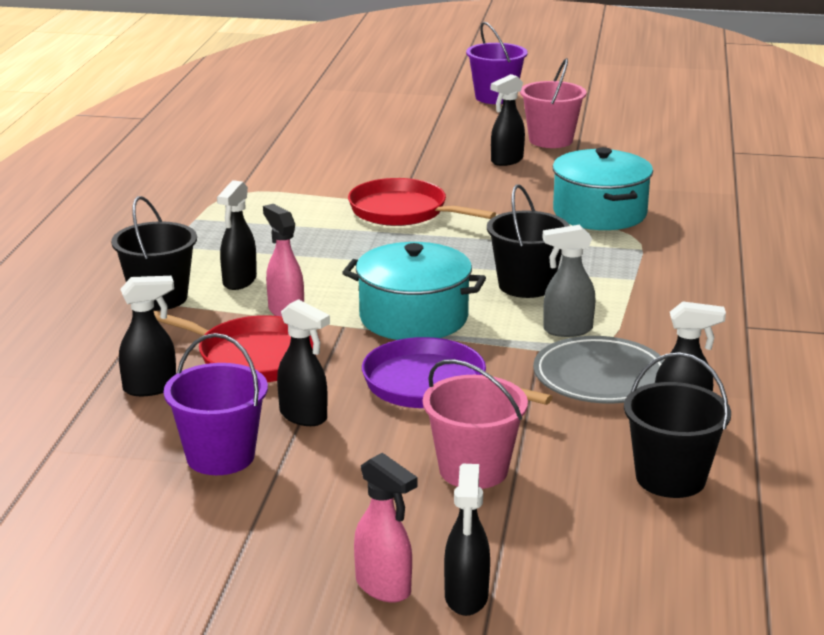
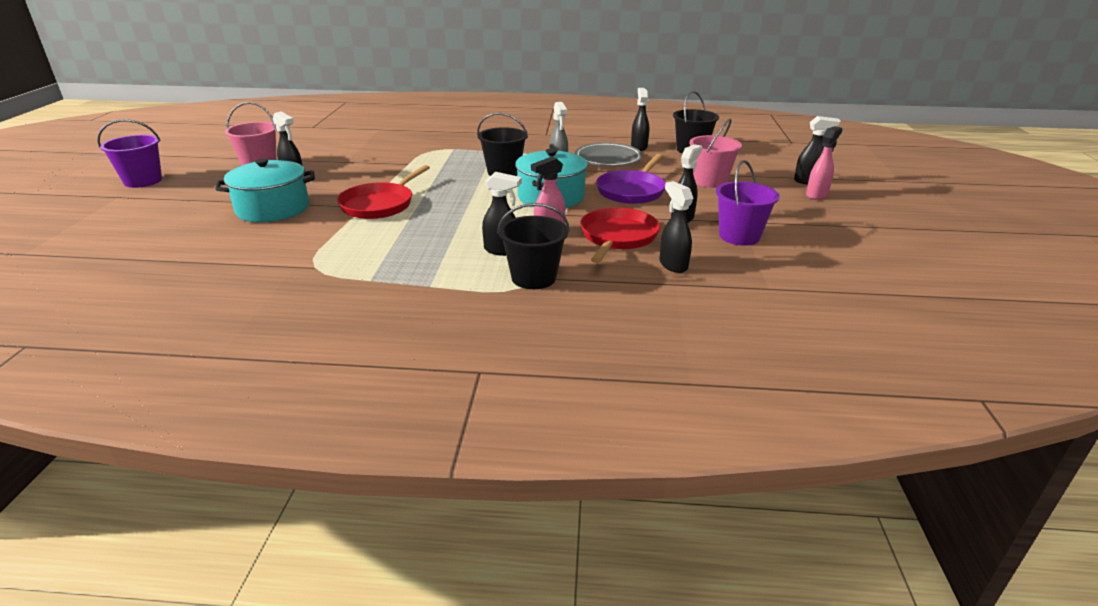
camera: 95 degrees left, 5 degrees up
(599, 213) = (399, 156): turquoise pot -> turquoise pot (273, 209)

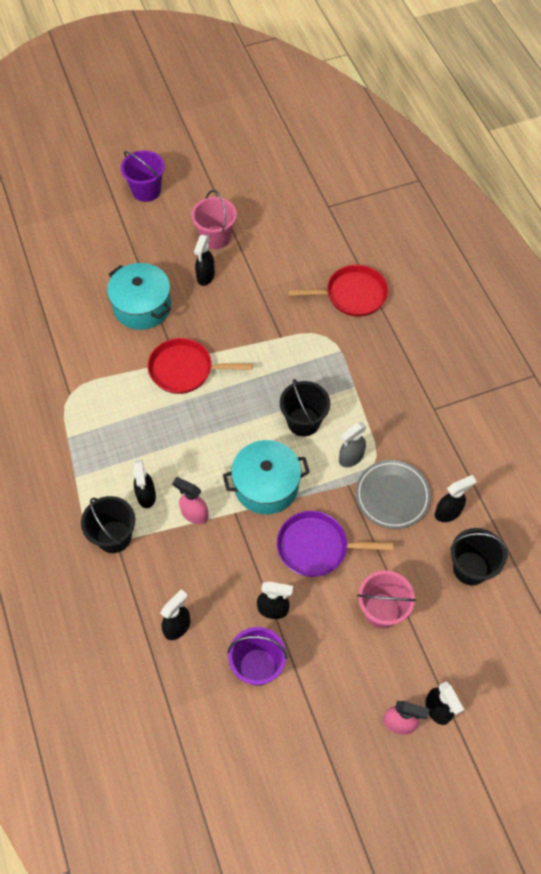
camera: 65 degrees right, 30 degrees up
(617, 237) = (209, 569): red pan -> red pan (352, 295)

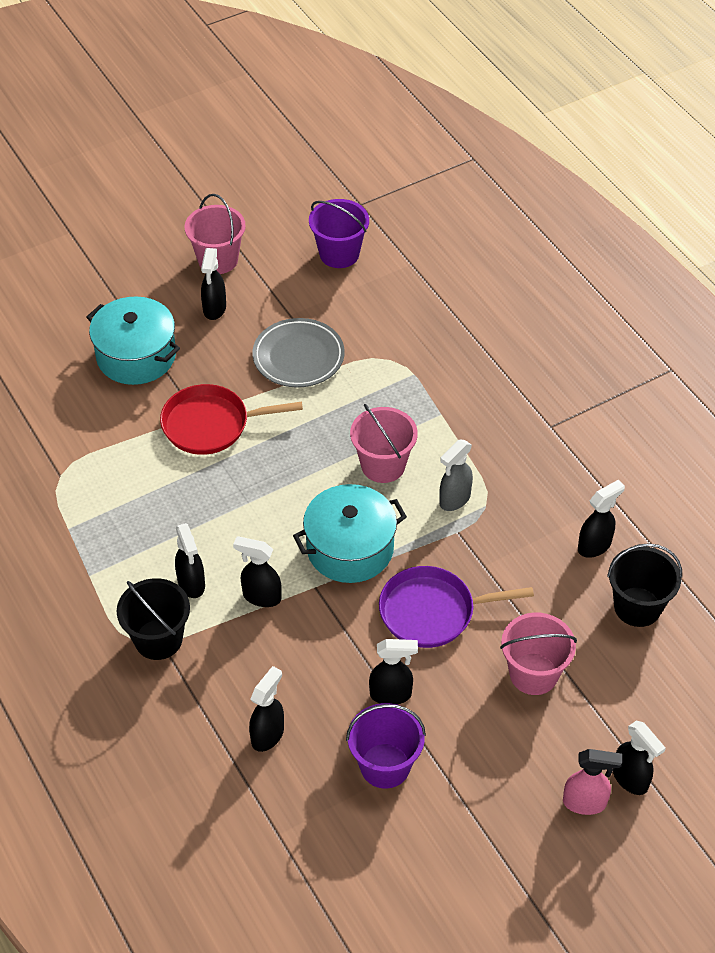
camera: 10 degrees left, 10 degrees down
(146, 190) = (111, 215): purple bucket -> purple bucket (339, 254)
(194, 514) = (261, 596): pink spray bottle -> black spray bottle
(303, 422) = (383, 465): black bucket -> pink bucket
(352, 295) = (415, 305): red pan -> none
(392, 496) = (518, 537): grey plate -> grey plate (298, 357)

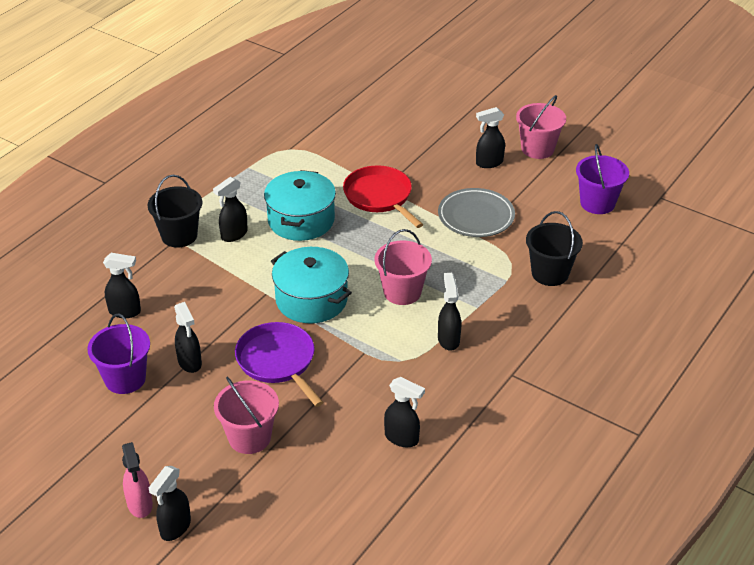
camera: 65 degrees right, 10 degrees down
(136, 356) = (416, 144): turquoise pot -> turquoise pot (301, 220)
(261, 596) = (241, 270): black spray bottle -> black spray bottle (448, 339)
(454, 499) = (395, 341): grey spray bottle -> none
(637, 607) = (353, 484): black bucket -> black bucket (550, 273)

